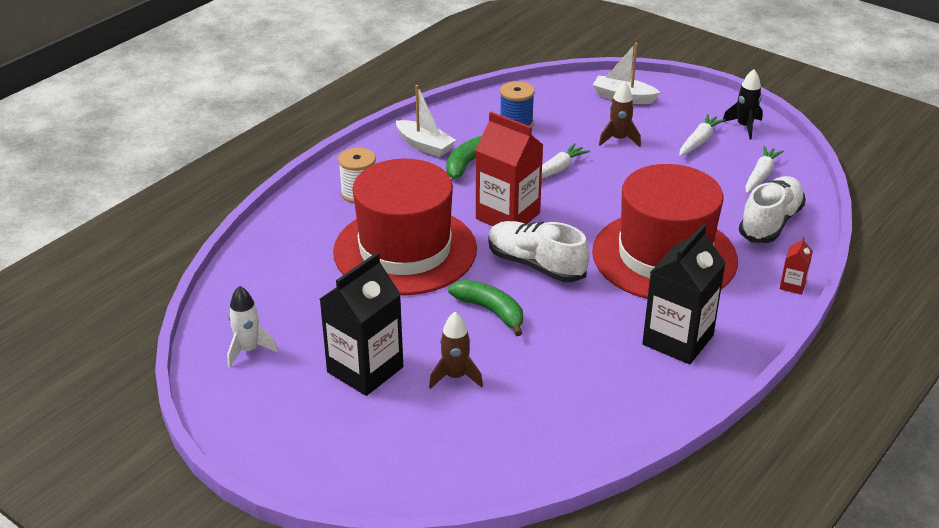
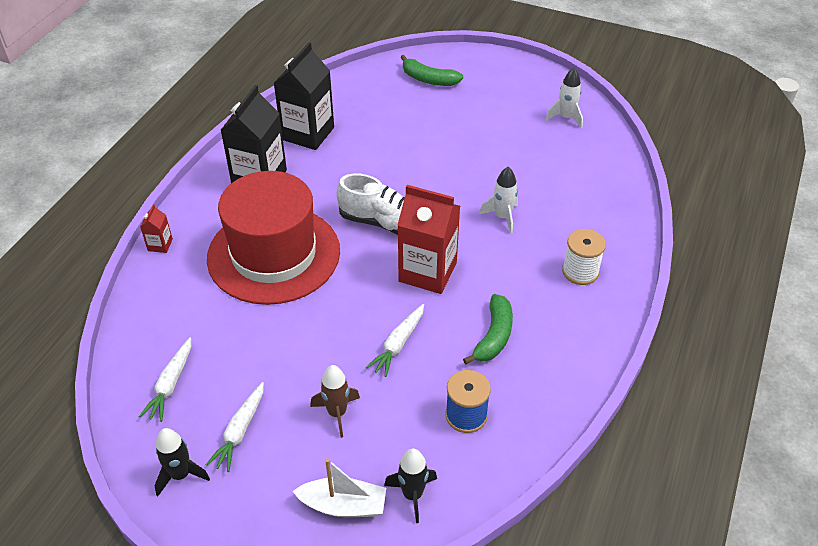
camera: 165 degrees right, 10 degrees up
(365, 369) = (478, 119): black carton -> black carton (308, 133)
(405, 250) = (502, 217): red hat -> white rocket
(424, 146) = (553, 353): white boat -> none
(455, 377) = (415, 125): brown rocket -> none
(491, 311) = (408, 176): green banana -> green banana (428, 79)
(572, 95) = (412, 495): none -> black rocket
(770, 223) = (169, 315): white shoe -> none

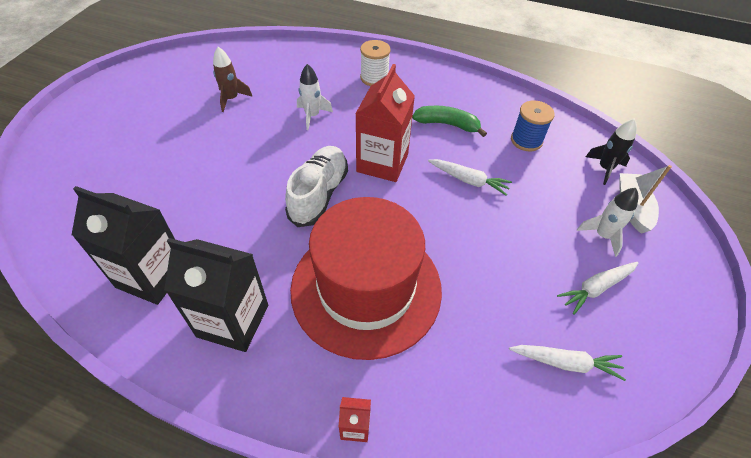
camera: 95 degrees left, 5 degrees up
(180, 475) = (660, 331): black rocket -> none
(240, 431) = (596, 288): white carrot -> white carrot turned 135 degrees clockwise
(337, 413) = (551, 217): brown rocket -> brown rocket (231, 99)
(428, 79) = (82, 165): green banana -> none
(566, 117) = (182, 73): white rocket -> white rocket (602, 235)

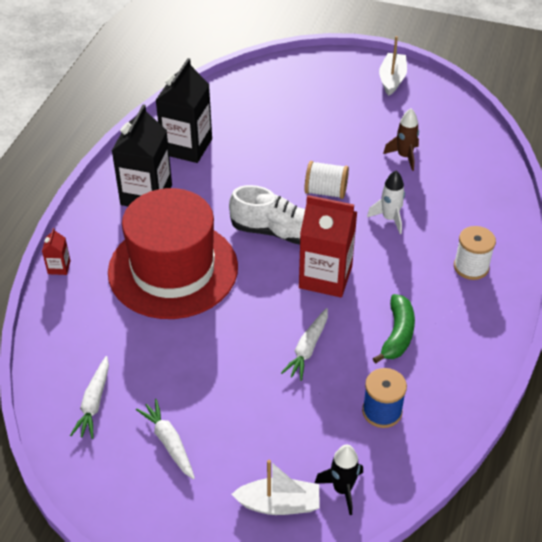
camera: 90 degrees right, 5 degrees down
(112, 95) = (392, 79): none -> white boat
(267, 155) = (325, 191): none -> white spool
(602, 235) = (235, 463): white rocket -> none

